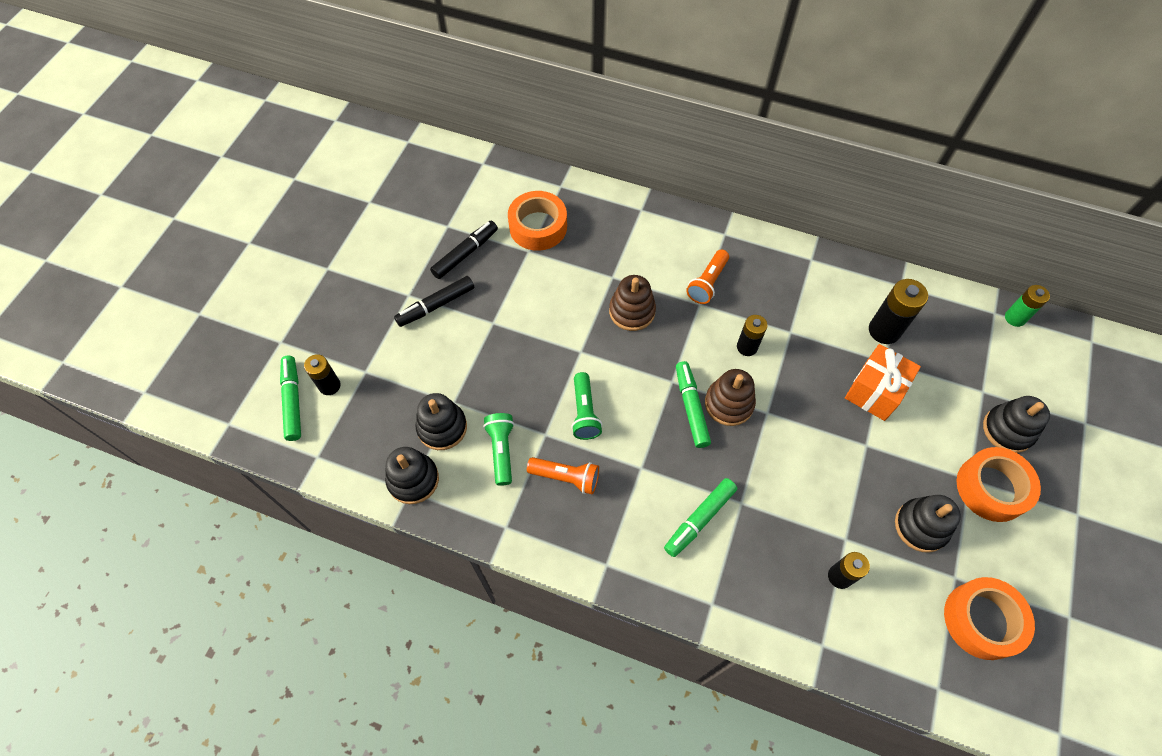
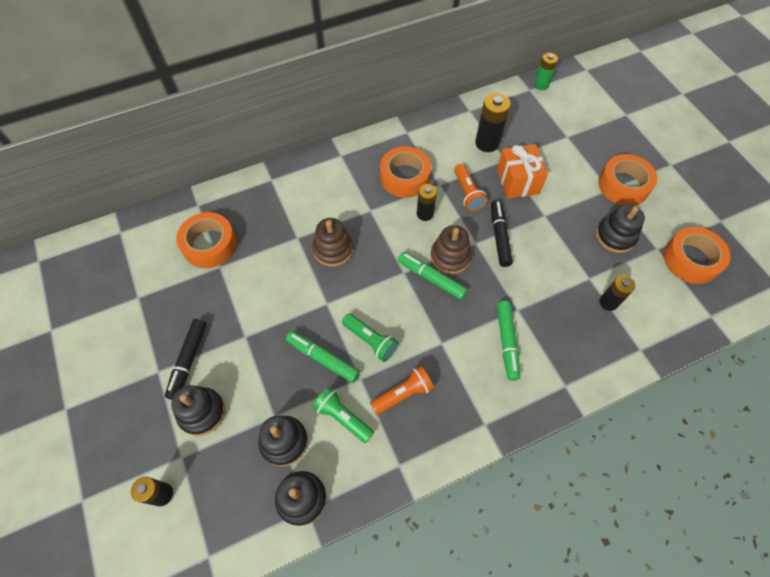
camera: 45 degrees left, 0 degrees up
(293, 401) = (142, 535): green marker -> green marker (323, 359)
(465, 254) = (173, 306): black marker -> black marker (499, 236)
(707, 283) = (361, 194): orange flashlight -> orange flashlight (467, 193)
(764, 299) = (405, 177): none -> orange tape
(1007, 430) = (599, 148): black stacking toy -> black stacking toy (202, 412)

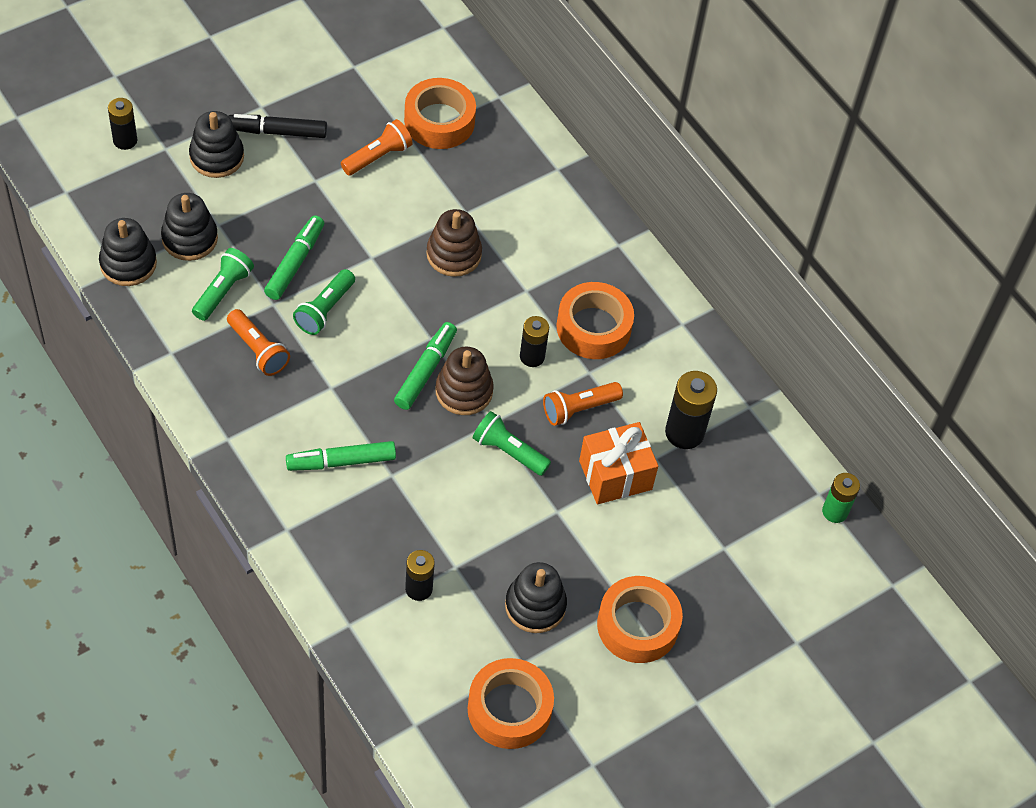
camera: 75 degrees right, 5 degrees down
(233, 289) = (378, 157): none -> orange flashlight
(499, 236) = (508, 451): black marker -> green flashlight

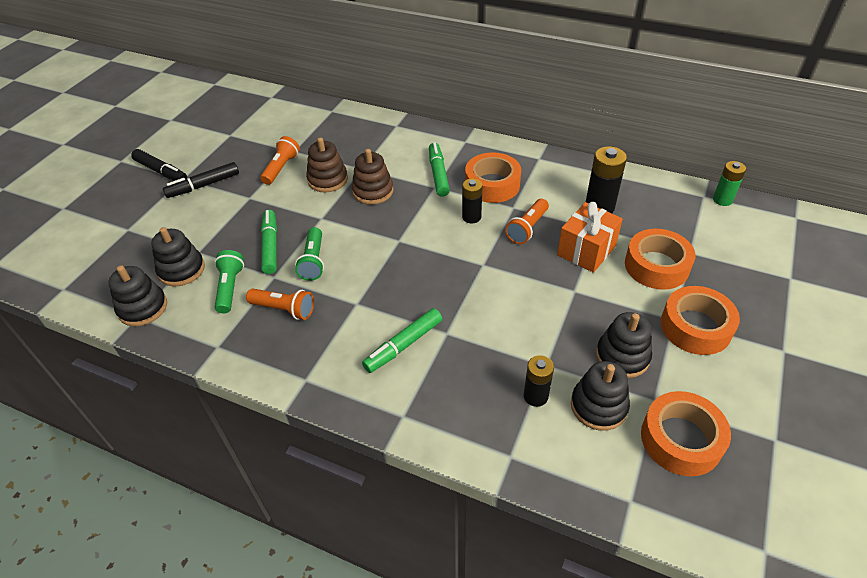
camera: 25 degrees left, 10 degrees down
(125, 140) = (93, 238): black battery -> none
(217, 157) = (169, 216): black stacking toy -> black stacking toy (598, 406)
(244, 81) = (161, 171): none -> black marker
(425, 371) = (412, 259): green marker -> green marker (438, 174)
(439, 121) = (305, 136): orange tape -> orange tape (656, 266)
(464, 391) = (448, 257): brown stacking toy -> brown stacking toy (327, 180)
(508, 451) = (509, 274): green flashlight -> none

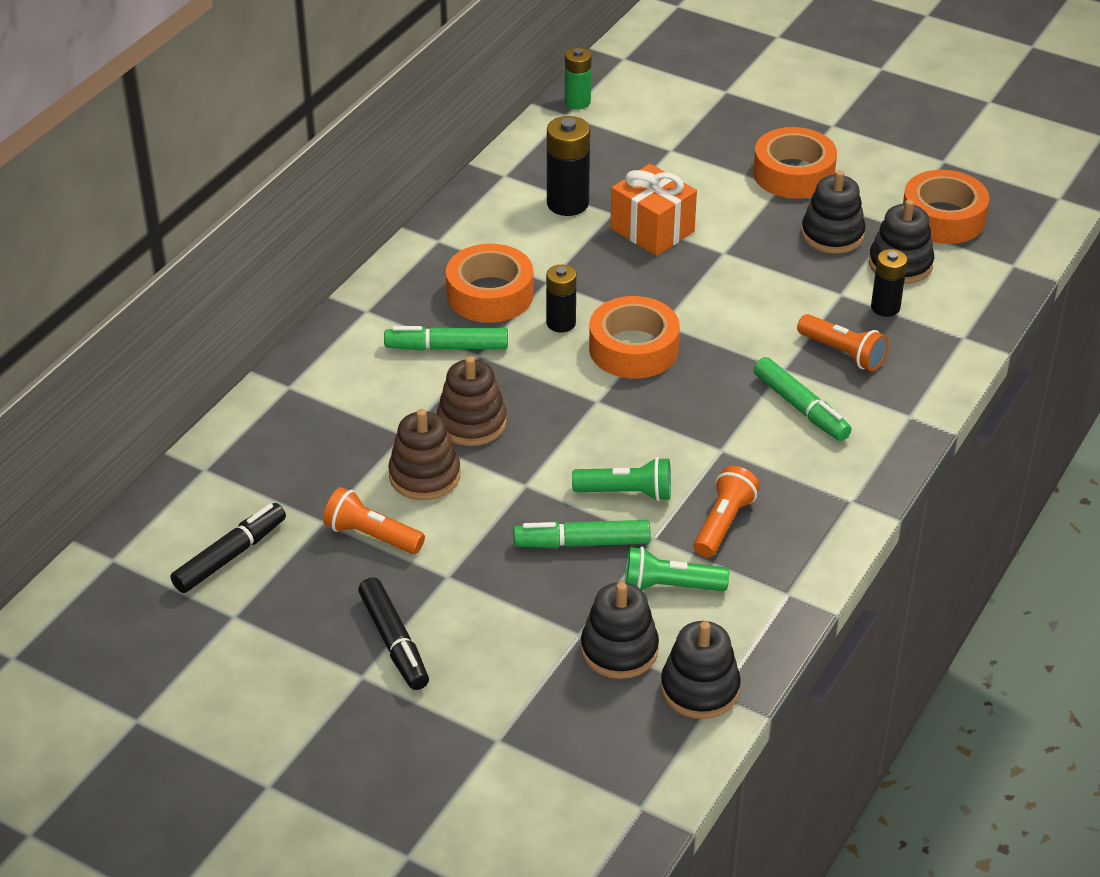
camera: 85 degrees left, 5 degrees down
(161, 171) = (329, 712): black marker -> black marker (230, 556)
(527, 228) = (597, 274): orange flashlight -> orange flashlight (843, 353)
(656, 266) = (690, 180): orange tape -> orange tape (633, 348)

